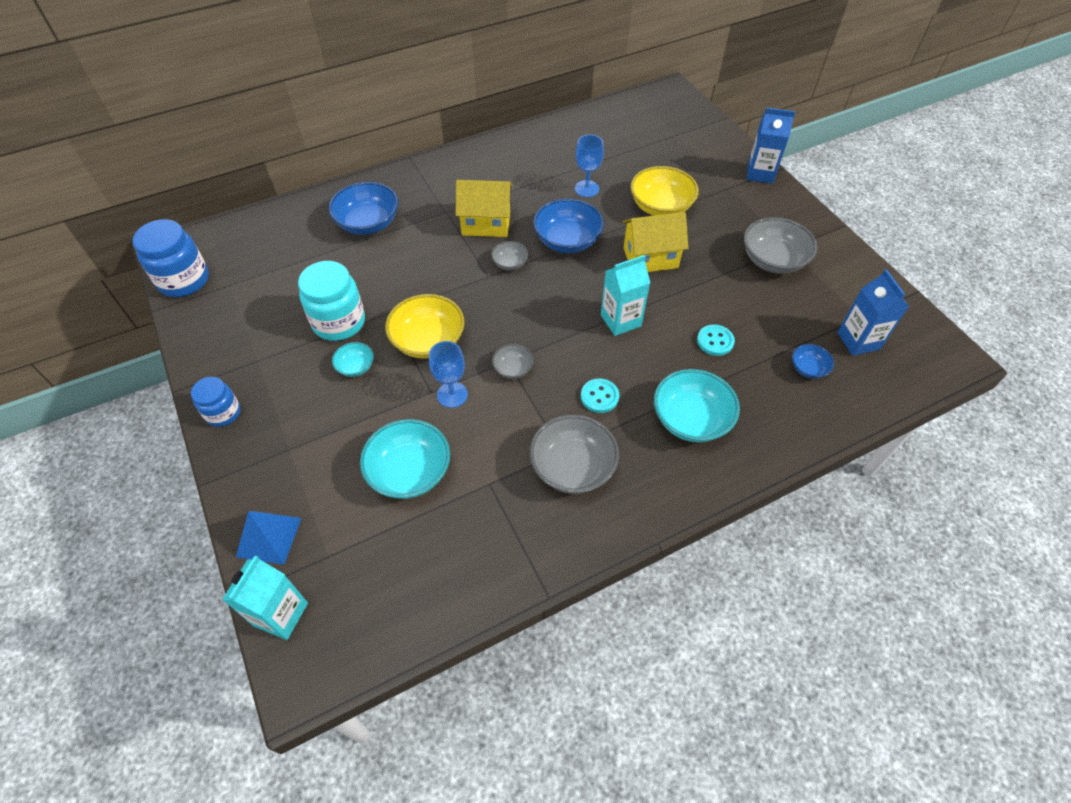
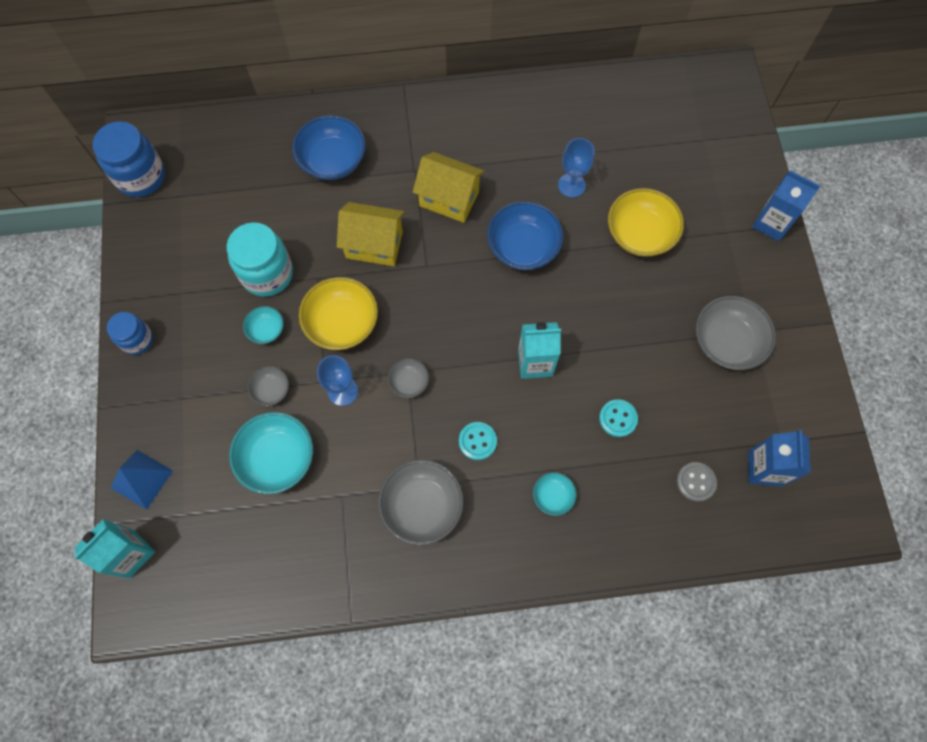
camera: 20 degrees right, 15 degrees up
(510, 263) = (454, 257): grey bowl -> grey bowl (271, 390)
(650, 258) = (599, 296): yellow house -> yellow house (374, 245)
(691, 419) = (553, 496): turquoise bowl -> turquoise bowl, size x0.52
(808, 368) = (696, 482): blue bowl -> grey button

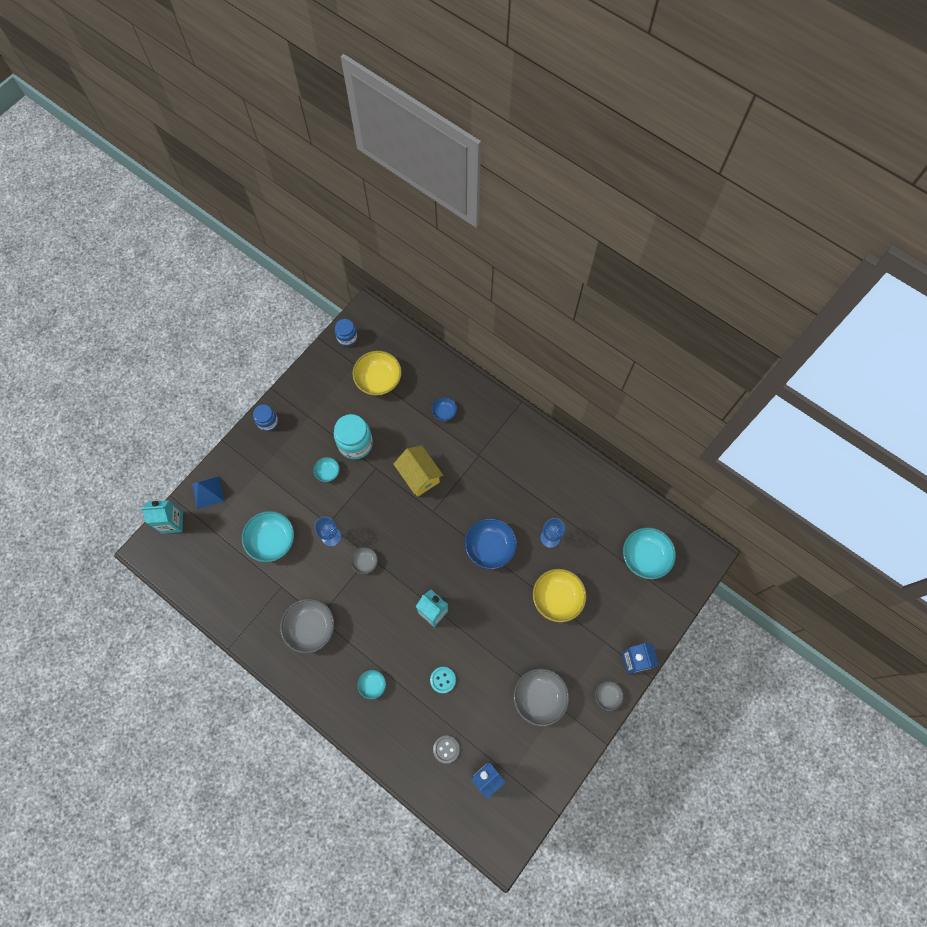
camera: 45 degrees right, 0 degrees up
(141, 177) = (347, 338): blue jar -> blue jar, size x0.61
(271, 390) = (301, 504): grey bowl -> grey bowl (607, 696)
(332, 160) = (444, 412): blue bowl -> blue bowl, size x0.52
(342, 323) = (364, 502): yellow bowl -> yellow bowl (378, 379)
(449, 199) = (480, 486): yellow house -> none
(477, 441) = (366, 623): turquoise button -> none
(677, 122) = (645, 557): none -> turquoise bowl

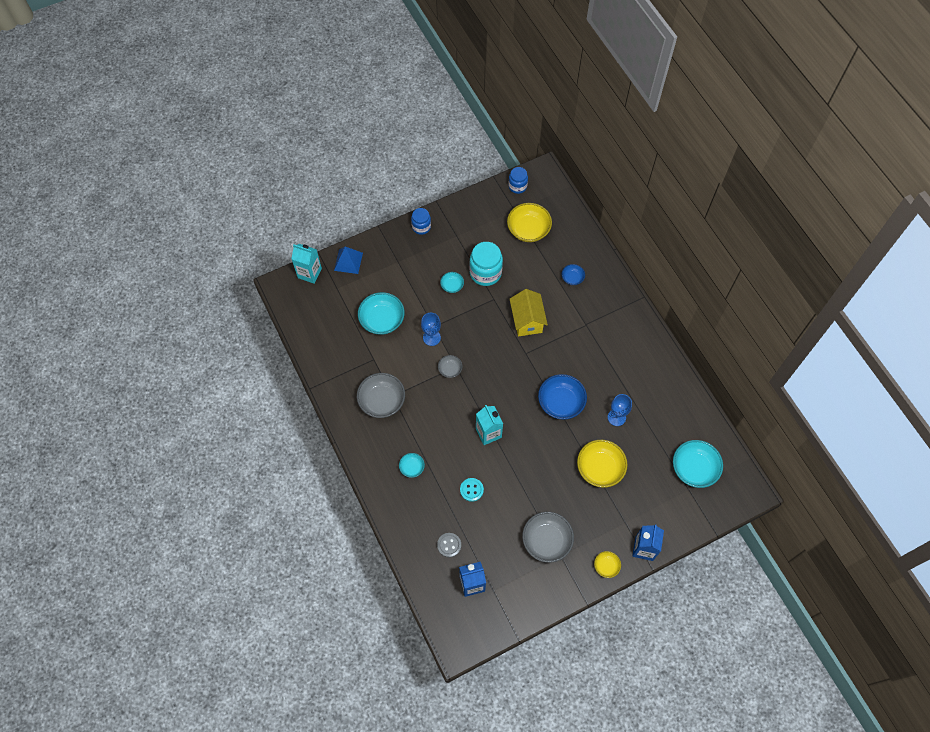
camera: 25 degrees right, 5 degrees down
(607, 696) = (606, 566): grey bowl -> yellow bowl

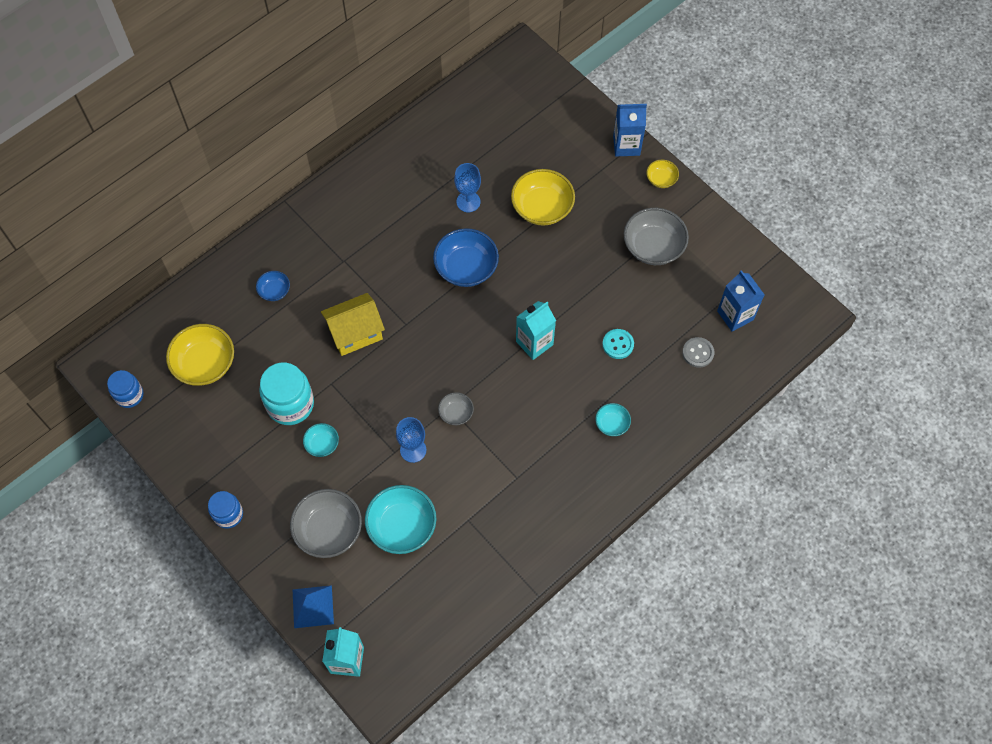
camera: 105 degrees left, 0 degrees up
(382, 401) = (529, 489): grey bowl -> grey bowl (328, 530)
(694, 468) = (511, 111): turquoise bowl -> none

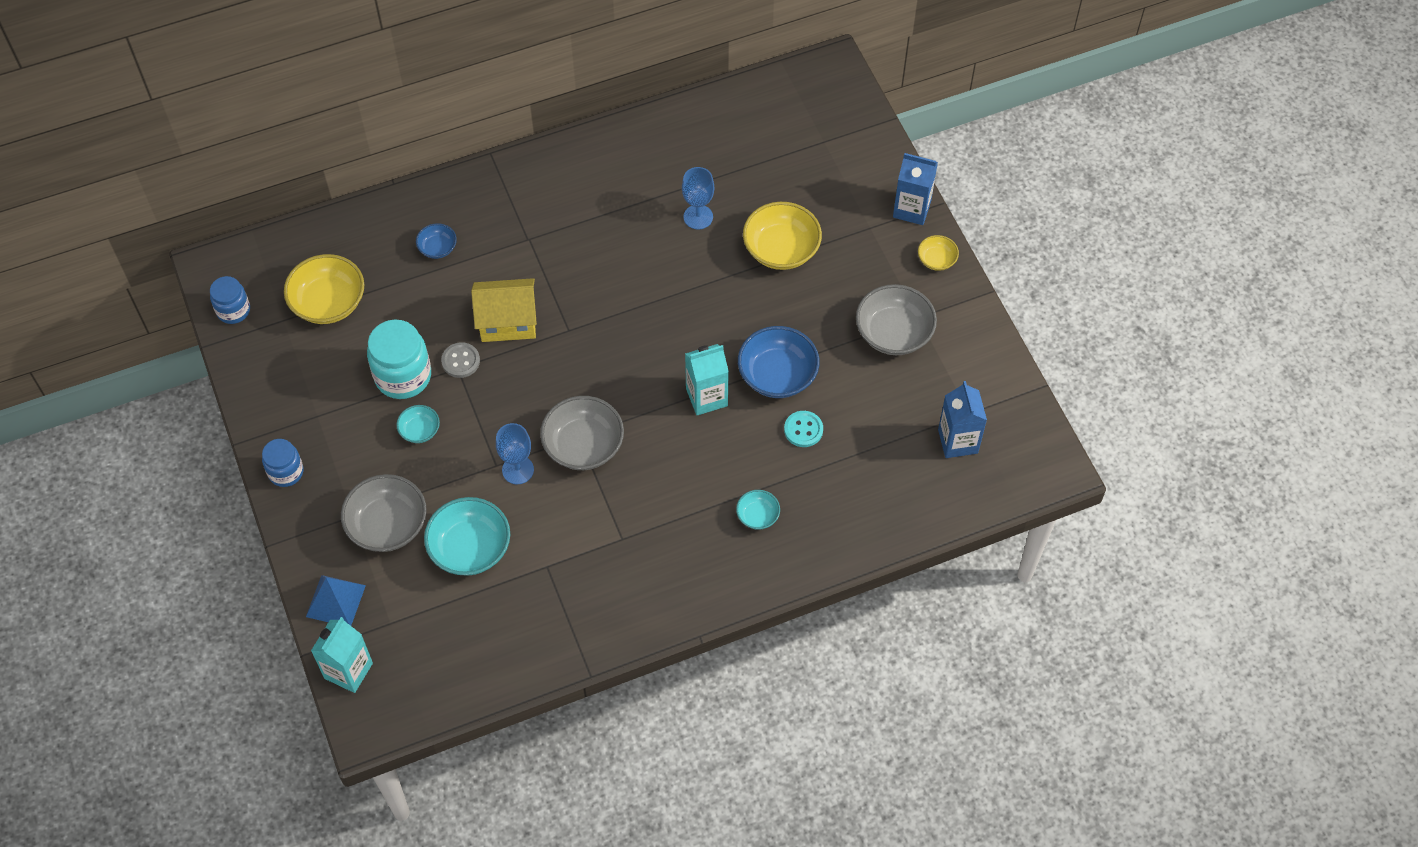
camera: 20 degrees right, 5 degrees down
(456, 413) = (583, 445): grey bowl -> grey bowl, size x1.93
(466, 267) = (664, 289): blue bowl -> blue bowl (777, 375)
(698, 353) = (894, 469): grey button -> grey button (460, 361)

